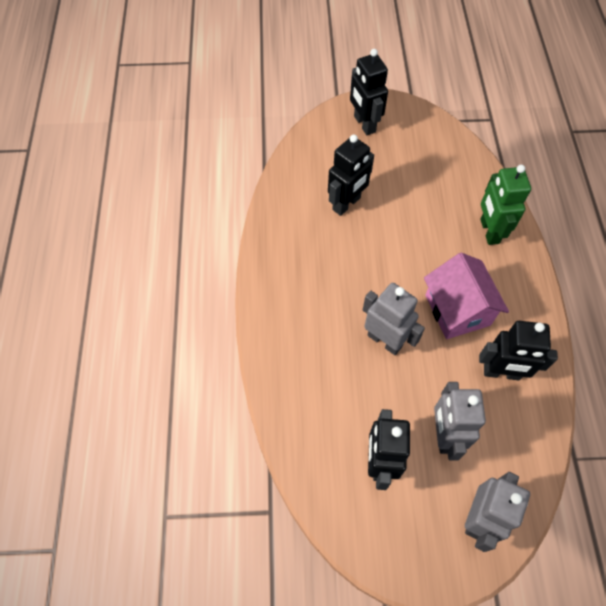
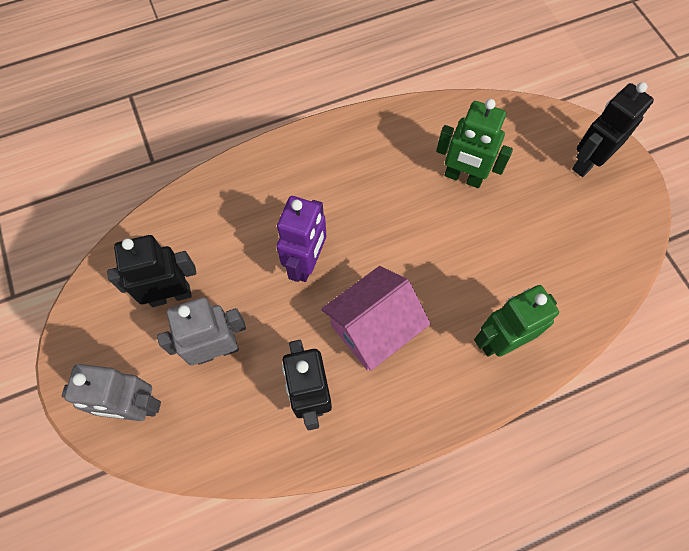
camera: 70 degrees right, 5 degrees up
(347, 204) = (463, 177): black robot -> green robot
(385, 340) = (306, 263): grey robot -> purple robot

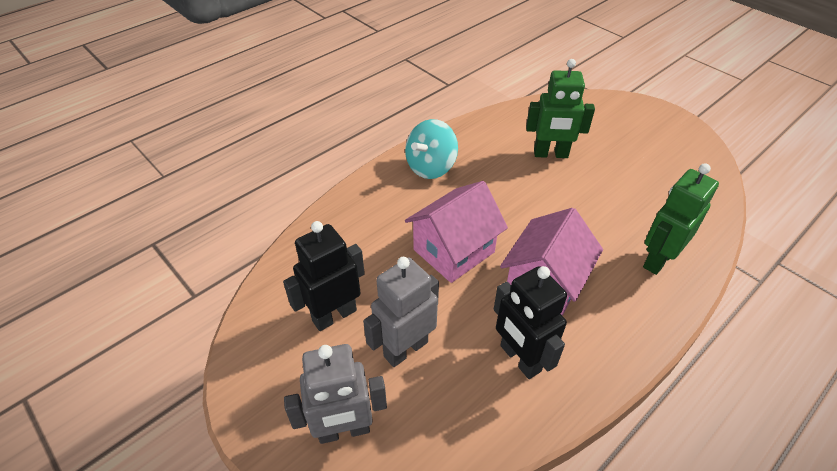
camera: 20 degrees left, 20 degrees down
(306, 263) = (454, 251): purple robot -> pink house
(331, 156) = (431, 167): none -> turquoise spinning top
(587, 162) = (638, 121): black robot -> none

